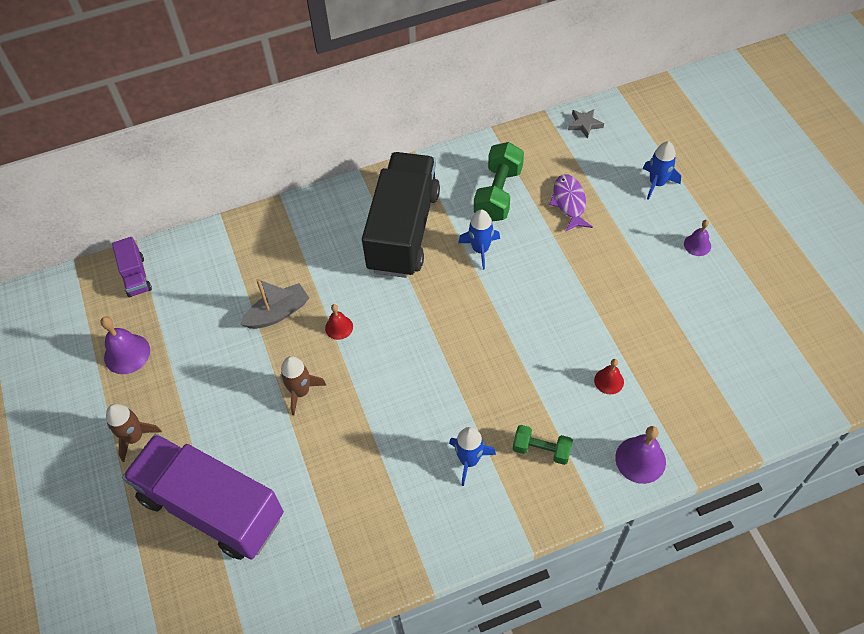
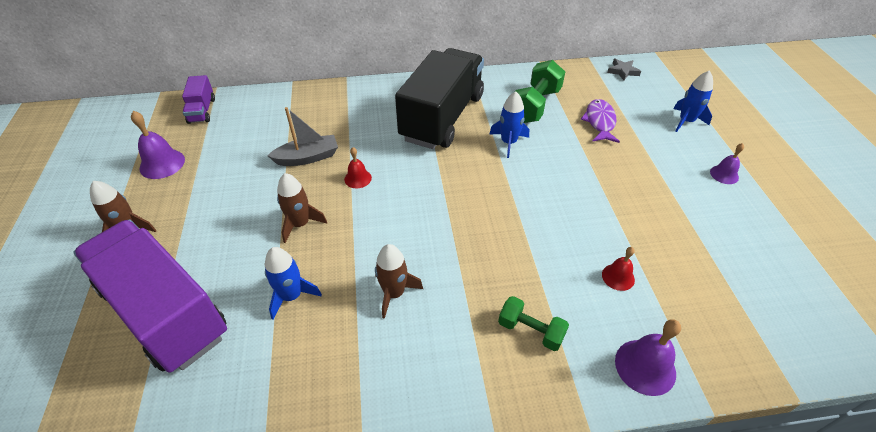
camera: 10 degrees right, 10 degrees down
(413, 442) = (394, 293): none -> brown rocket
(469, 460) = (448, 324): blue rocket -> blue rocket (291, 296)

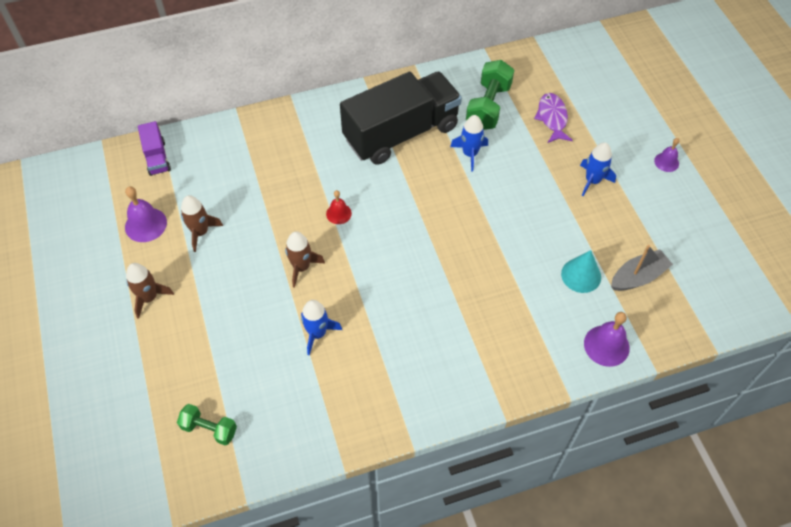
camera: 10 degrees left, 10 degrees up
(165, 311) = (216, 363): purple truck -> none
(307, 157) = (284, 198): grey boat -> grey boat (638, 277)
(394, 293) = (401, 318): brown rocket -> brown rocket (200, 232)
(442, 117) = (401, 133): black truck -> black truck turned 45 degrees clockwise
(530, 330) = (517, 331): green dumbbell -> green dumbbell (209, 429)
(618, 277) = (581, 275): red bell -> turquoise cone
(622, 71) = (569, 51): grey star -> none
(686, 121) = (632, 106): blue rocket -> blue rocket (592, 181)

